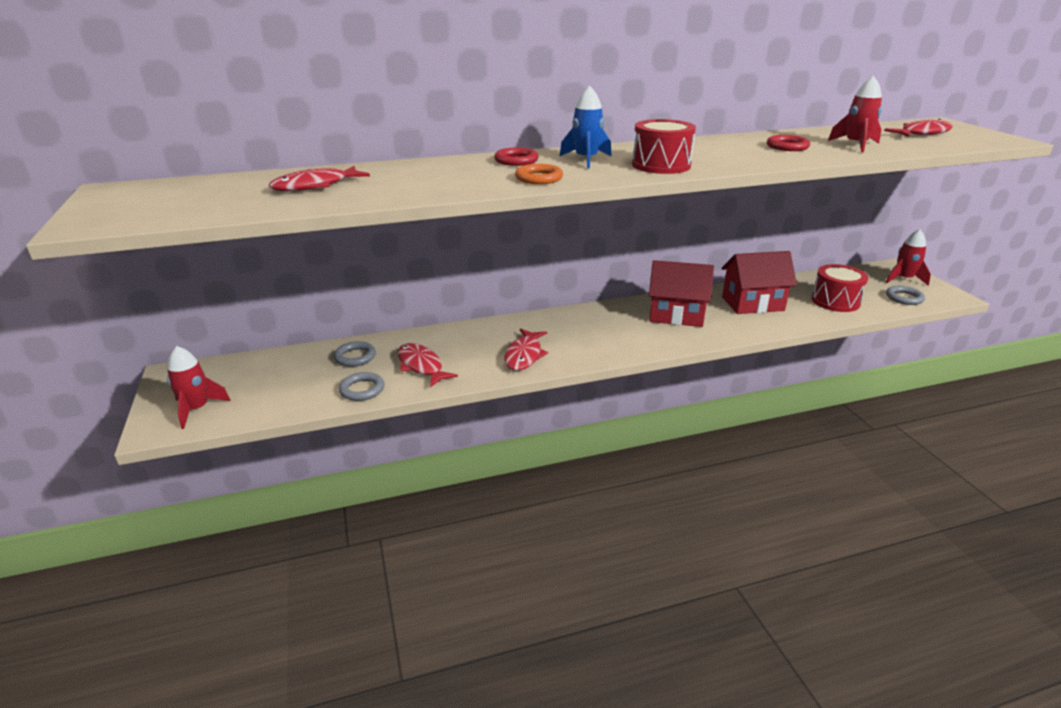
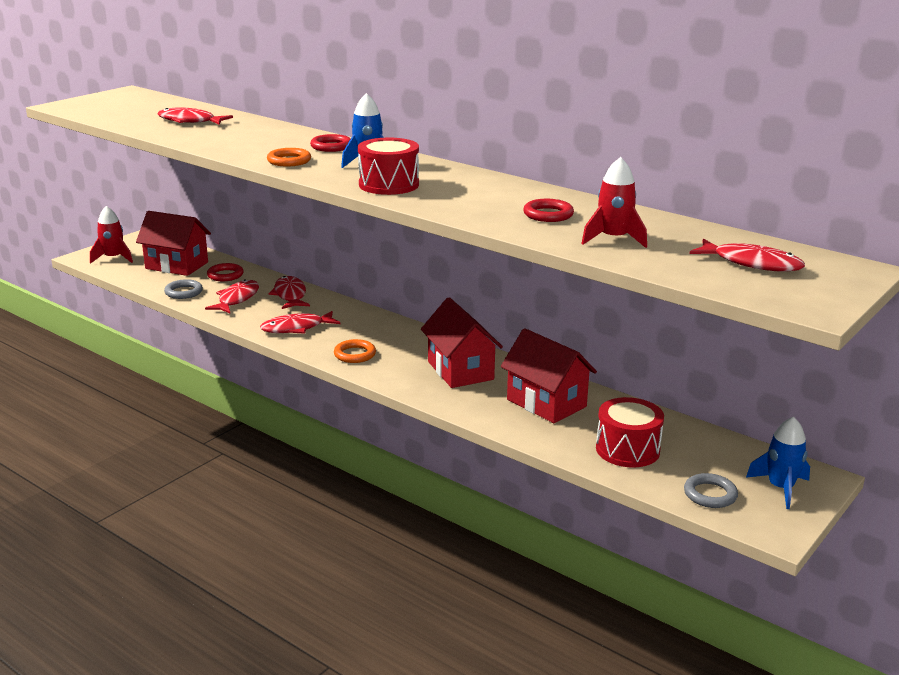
camera: 55 degrees right, 5 degrees down
(286, 376) = (177, 265): none -> red house
(355, 357) = (225, 275): grey ring -> red ring
(450, 339) = (290, 295): none -> red fish
(606, 345) = (355, 354): none -> orange ring
(903, 279) = (780, 488): red rocket -> blue rocket

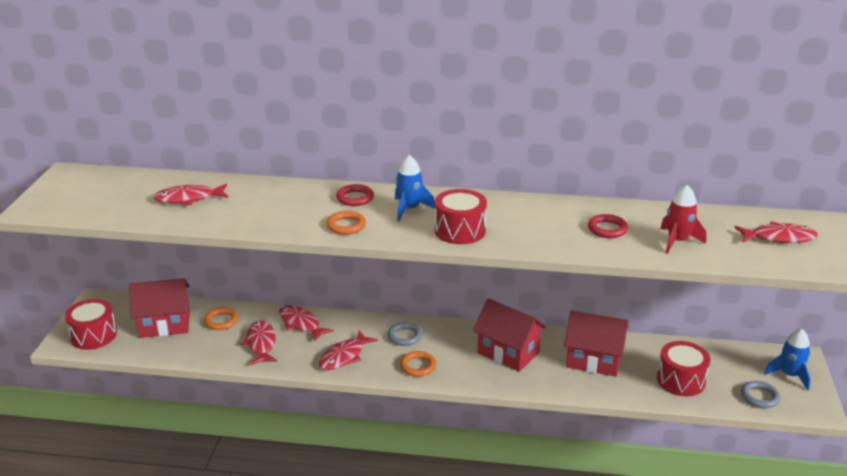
camera: 30 degrees left, 5 degrees up
(113, 258) = (93, 335): red rocket -> red drum
(183, 292) = (206, 352): grey ring -> grey ring (404, 336)
(225, 275) = (221, 321): red ring -> orange ring

